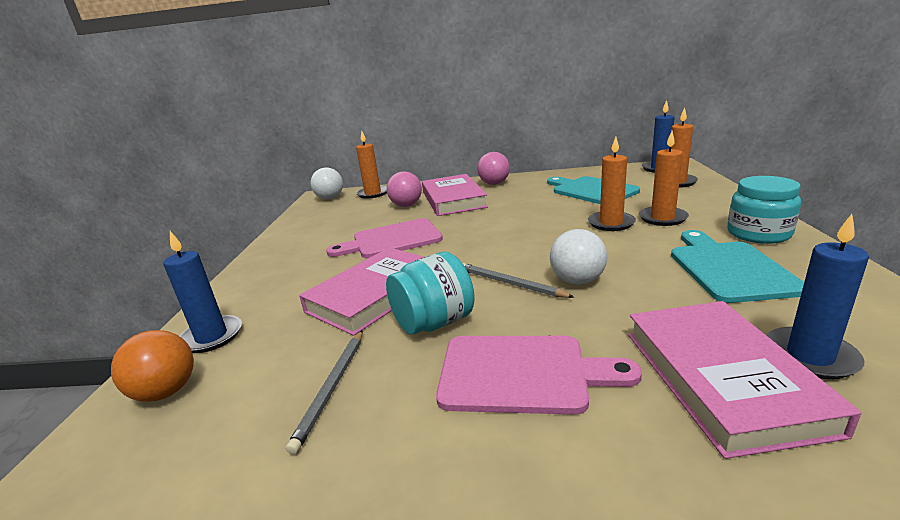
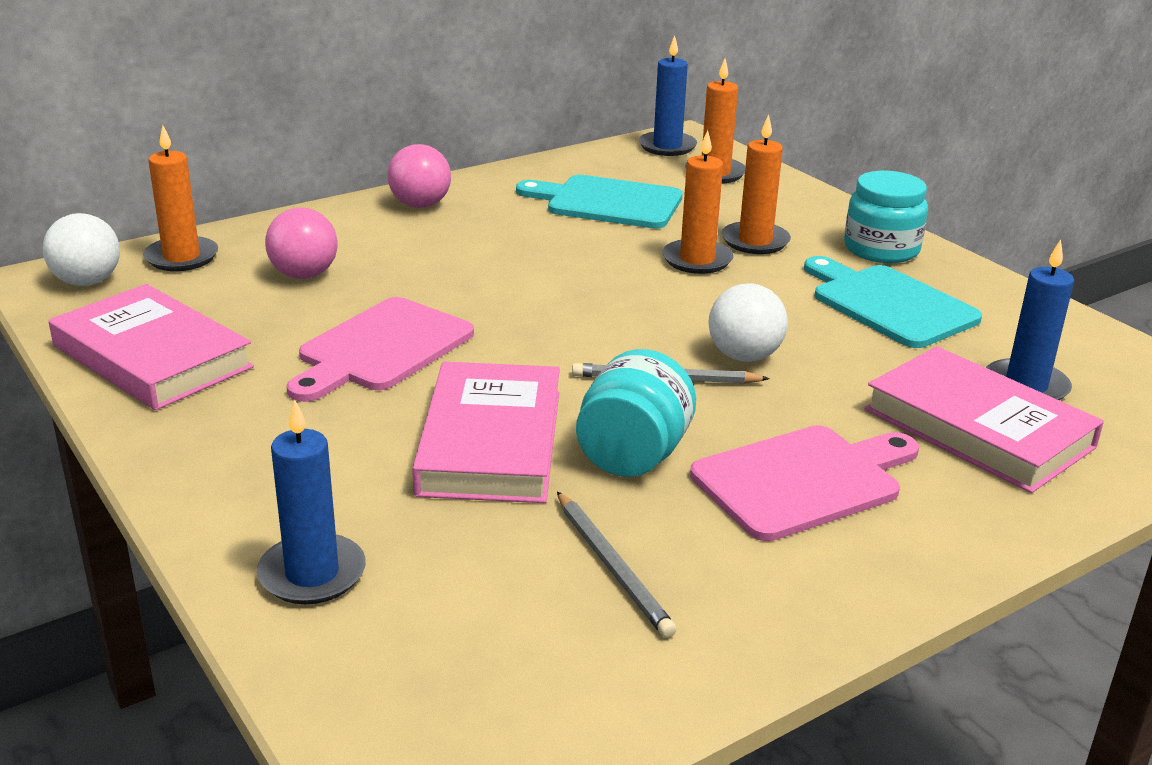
camera: 40 degrees left, 5 degrees up
(166, 392) = (378, 655): orange ball -> none
(453, 199) = (384, 249): pink book -> pink book (152, 356)

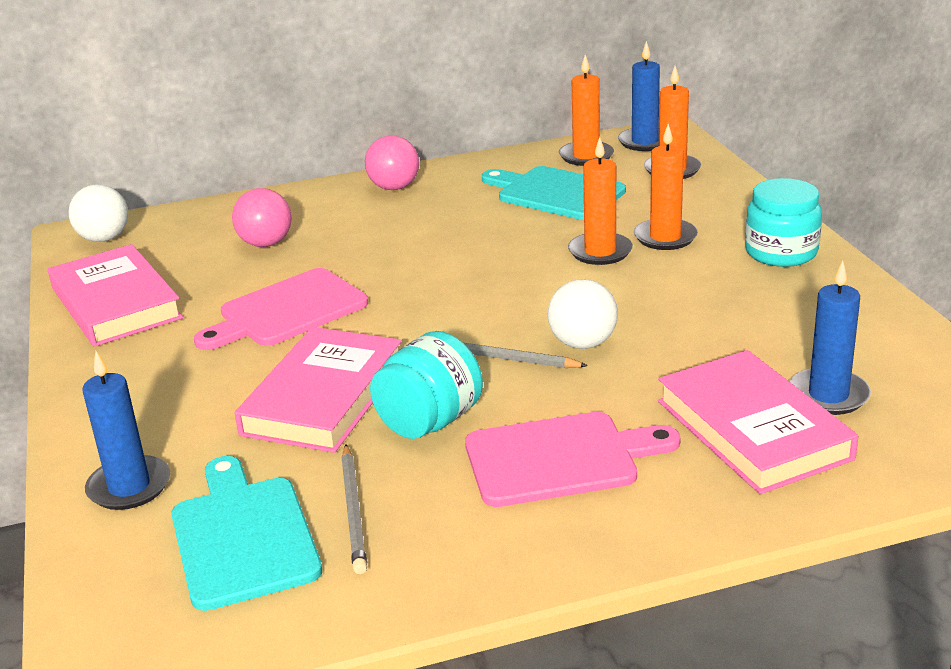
camera: 20 degrees right, 0 degrees up
(181, 257) = (183, 223): orange candle -> orange candle (586, 156)
(888, 304) = (750, 306): turquoise cutting board -> turquoise cutting board (242, 536)

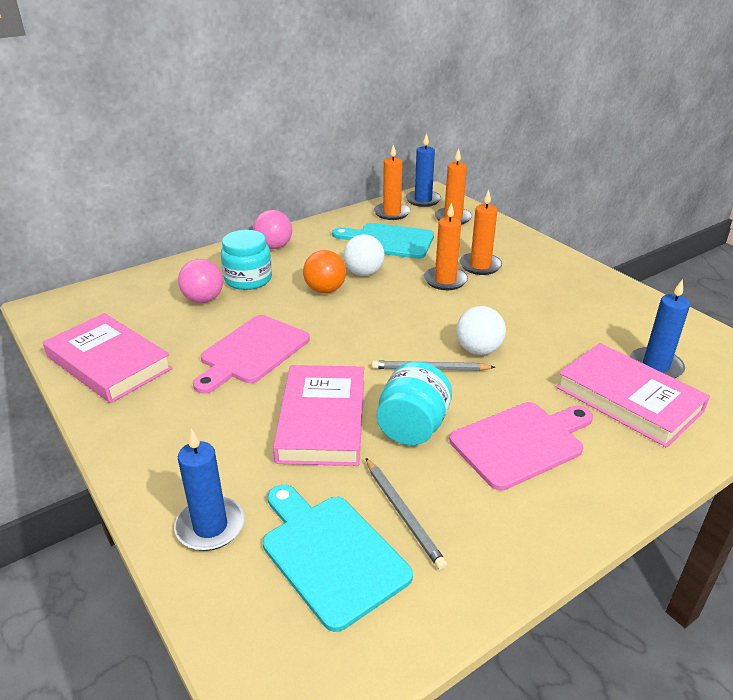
camera: 20 degrees left, 5 degrees up
(104, 239) = (69, 309): white ball -> white ball (363, 273)
(426, 248) = (325, 290): none -> orange ball
(781, 252) = (558, 269): turquoise jar -> turquoise jar (248, 279)

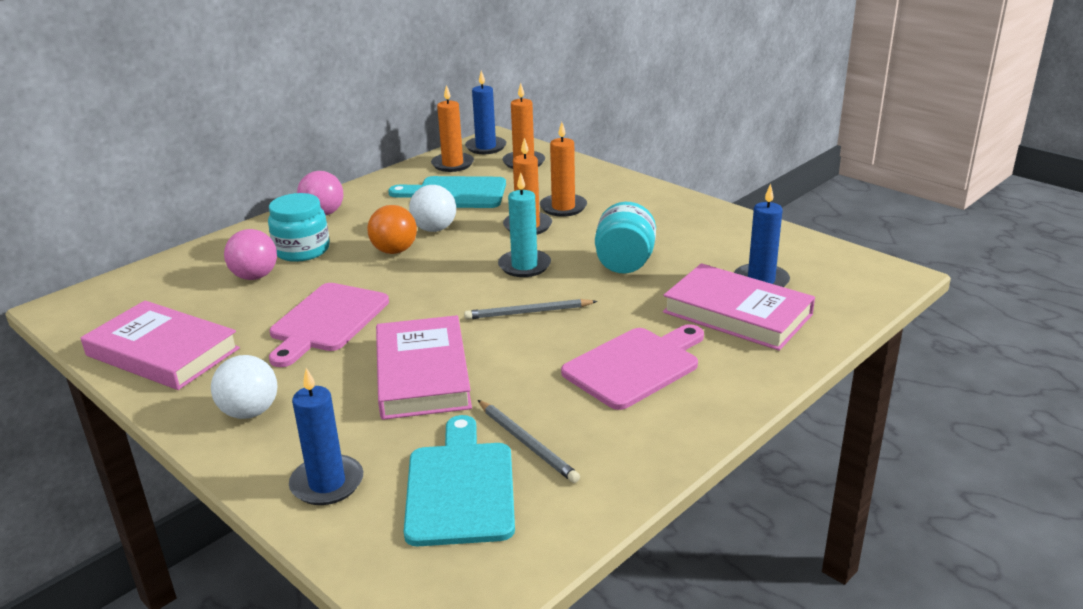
camera: 10 degrees left, 5 degrees down
(330, 554) = (460, 487): turquoise cutting board -> turquoise cutting board turned 45 degrees clockwise
(412, 427) = (520, 368): turquoise jar -> turquoise jar (624, 263)
(435, 320) = (524, 266): none -> turquoise candle
(478, 350) = (576, 288): white ball -> white ball (250, 412)

